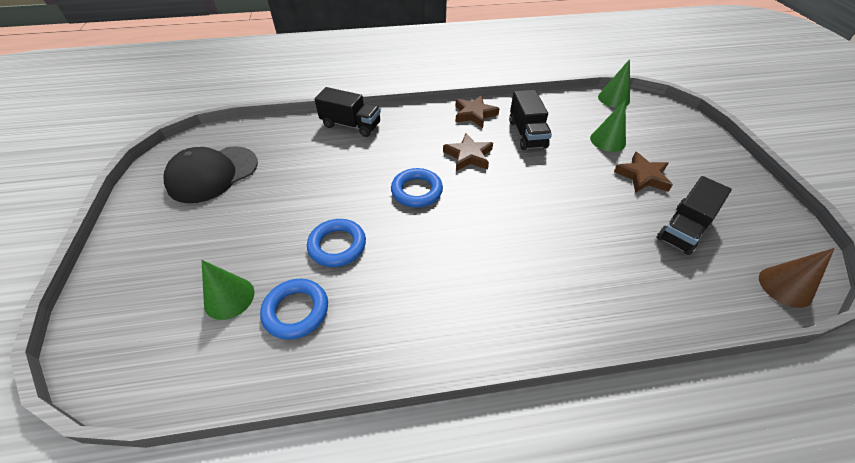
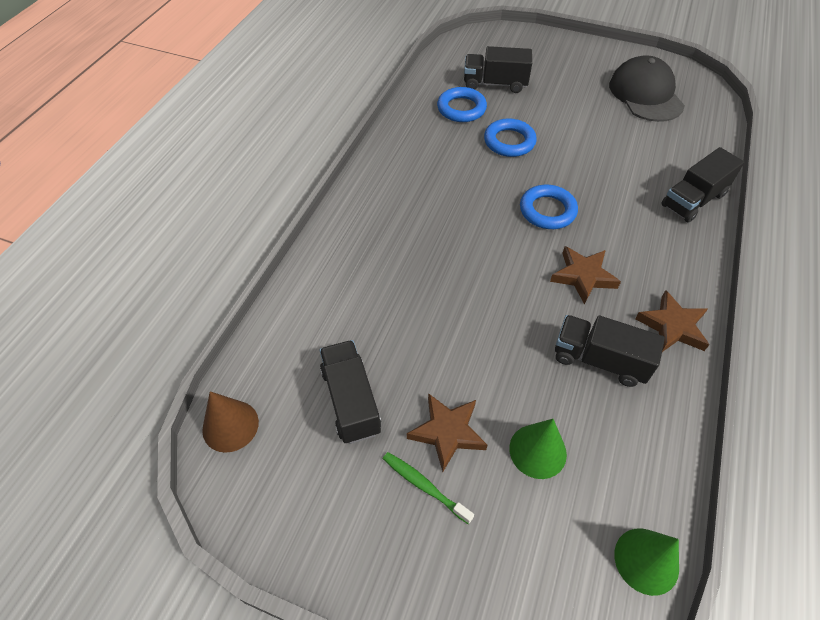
camera: 120 degrees right, 5 degrees up
(229, 298) = (495, 84): green cone -> black truck
(680, 173) = (424, 486): none -> green toothbrush

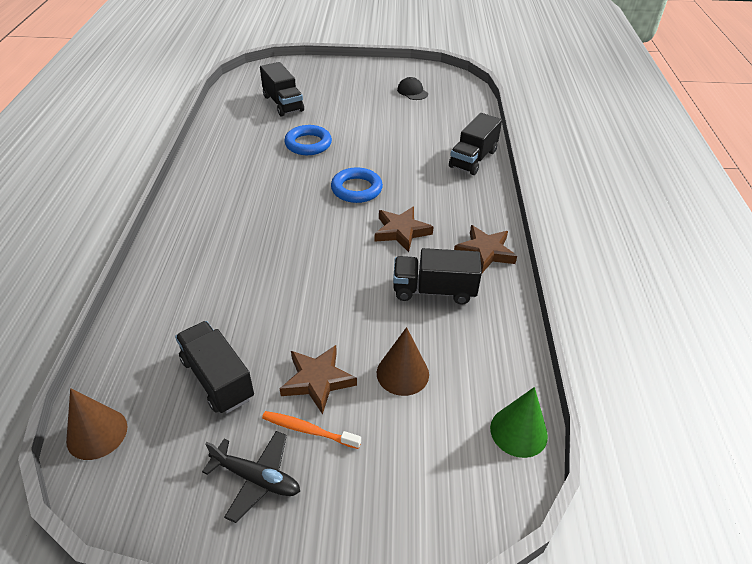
camera: 20 degrees left, 10 degrees down
(361, 522) = (256, 478): none -> black plane
(424, 486) = (308, 430): green toothbrush -> orange toothbrush
(461, 109) = (258, 126): blue ring -> none
(495, 84) = (283, 103): black truck -> black truck turned 105 degrees counterclockwise
(537, 451) = (402, 373): green cone -> brown cone
(645, 94) = (412, 92): black cap -> black cap, size x0.48

